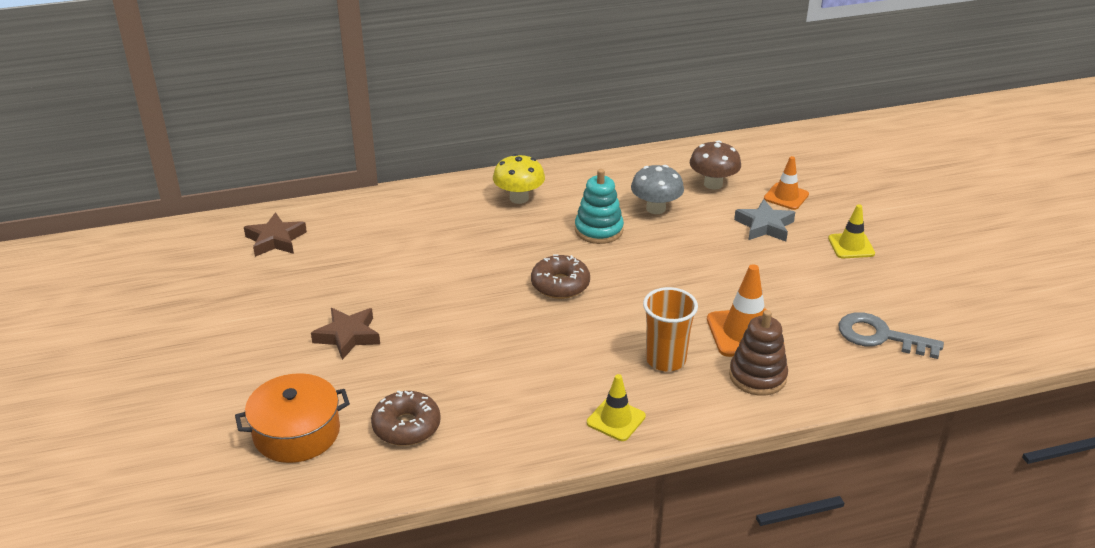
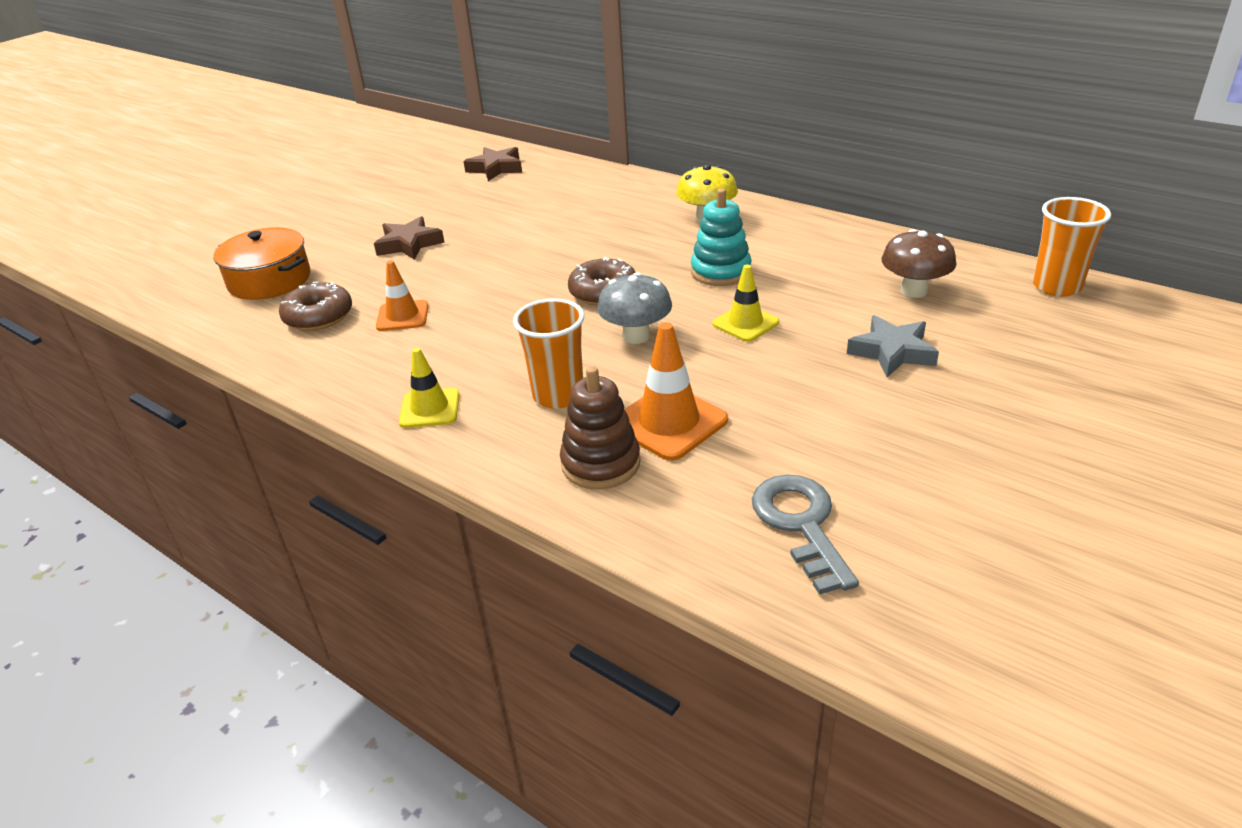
camera: 55 degrees right, 0 degrees up
(655, 208) = (809, 282): grey mushroom -> grey mushroom (636, 336)
(766, 145) = (1056, 286): none -> orange cup
(786, 196) = (977, 341): orange traffic cone -> orange traffic cone (402, 316)
(851, 246) = (959, 425): yellow traffic cone -> yellow traffic cone (745, 323)

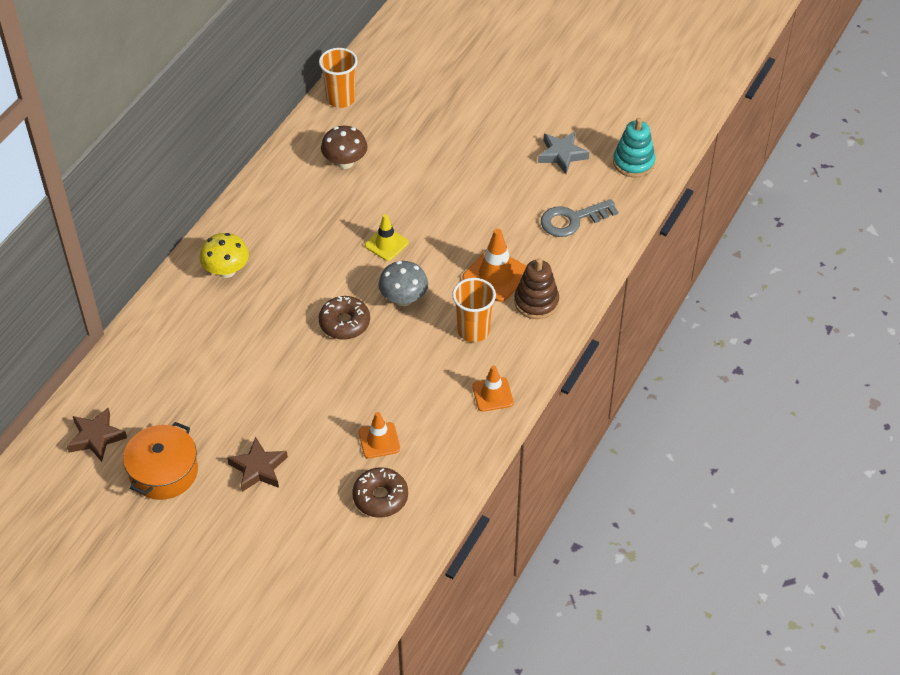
camera: 100 degrees left, 15 degrees up
(269, 280) = (320, 556): orange pot -> orange pot (164, 471)
(430, 408) = (492, 394): yellow traffic cone -> orange traffic cone
(720, 271) = (315, 259): turquoise stacking toy -> turquoise stacking toy (633, 162)
(892, 352) = (418, 177): grey star -> grey star (562, 155)

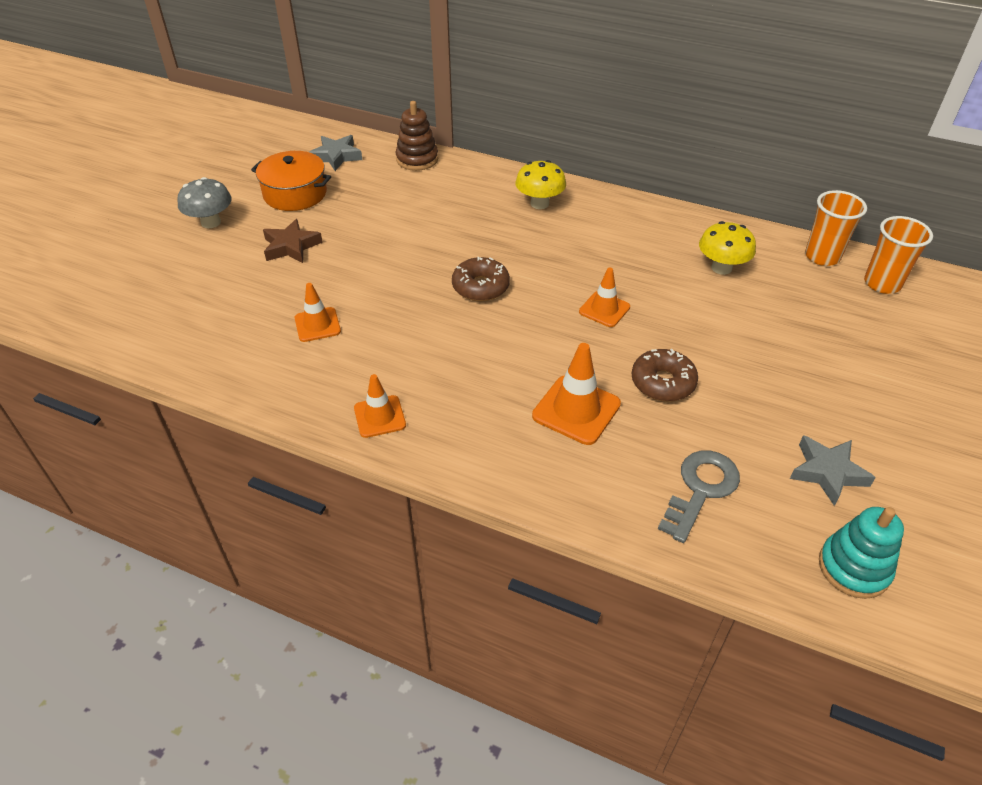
camera: 85 degrees right, 5 degrees down
(96, 437) = (336, 156): brown star -> grey star
(345, 162) = (721, 268): brown mushroom -> yellow mushroom
(380, 497) = (241, 331): brown donut -> brown donut (663, 382)
(386, 244) = (604, 309): yellow traffic cone -> orange traffic cone
(403, 299) = (522, 329): grey mushroom -> grey mushroom (211, 222)
(473, 330) = (480, 393): orange cup -> orange cup (882, 283)
(536, 302) = (537, 454): brown stacking toy -> brown stacking toy (417, 159)
(572, 220) = (700, 489): grey key -> grey key turned 60 degrees clockwise

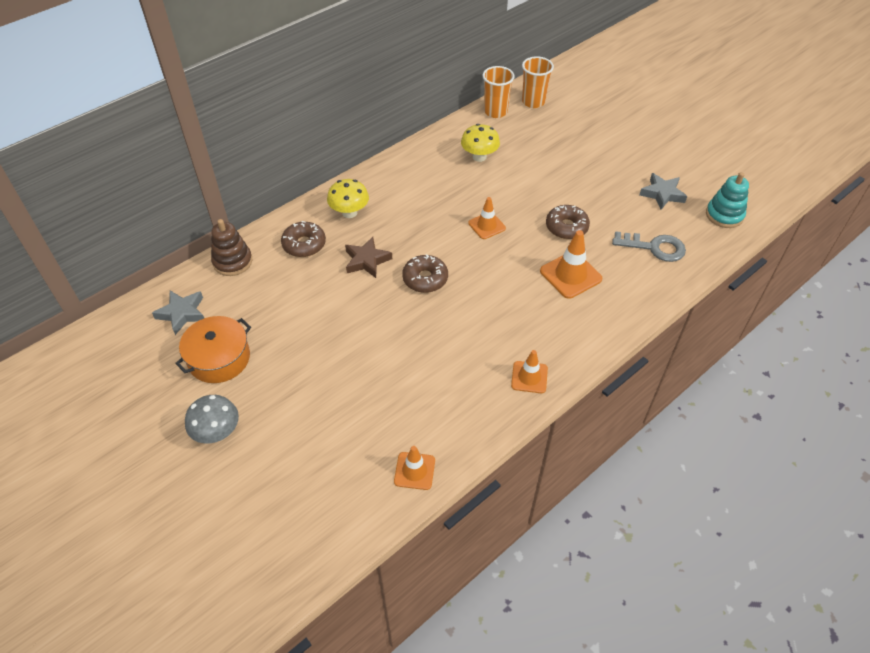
camera: 65 degrees left, 5 degrees up
(291, 246) = (297, 380): brown star -> brown star (367, 261)
(317, 325) = (411, 388): orange traffic cone -> orange traffic cone (414, 471)
(470, 191) = (304, 244): none -> brown donut
(700, 489) = (654, 247): grey key -> grey key turned 135 degrees clockwise

